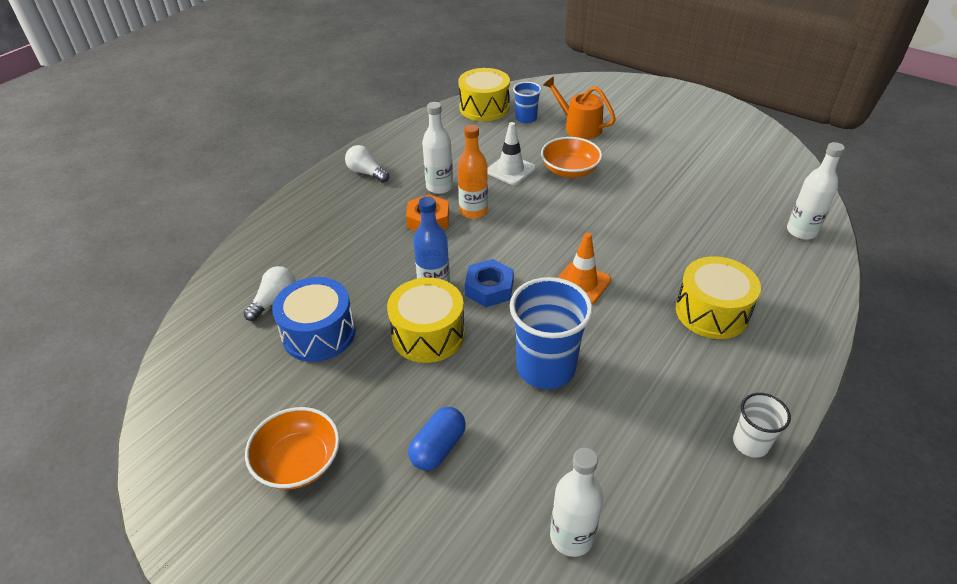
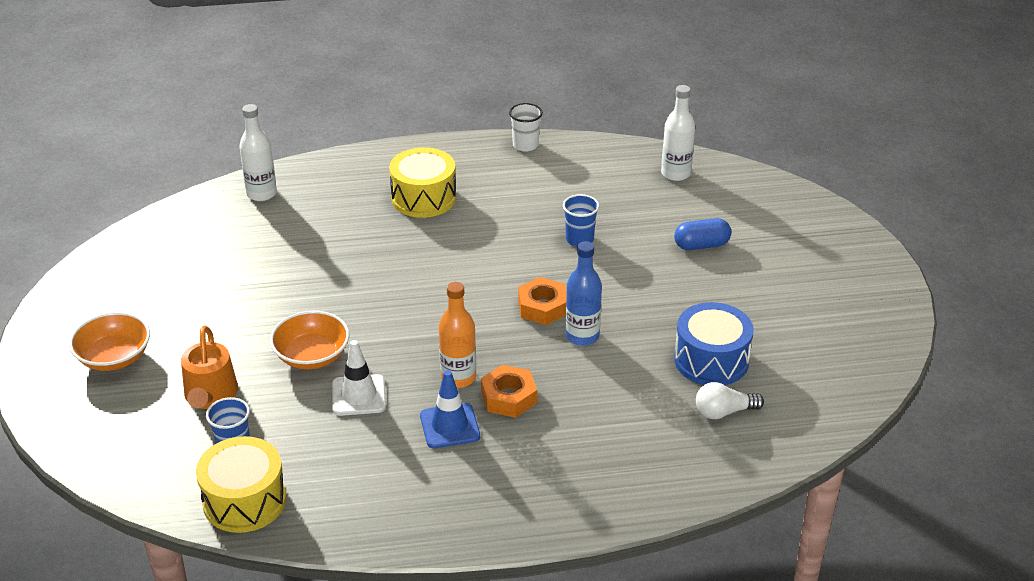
camera: 135 degrees left, 5 degrees down
(298, 462) = (797, 290): orange bowl -> orange bowl (114, 357)
(366, 173) = (495, 499): white light bulb -> none
(428, 334) = (630, 307): yellow drum -> none
(439, 187) = (450, 426): white bottle -> blue traffic cone
(489, 288) = (543, 307): blue nut -> orange nut
(545, 368) = (579, 239): blue cup -> blue cup, size x0.54
(581, 283) = (473, 266): orange traffic cone -> none

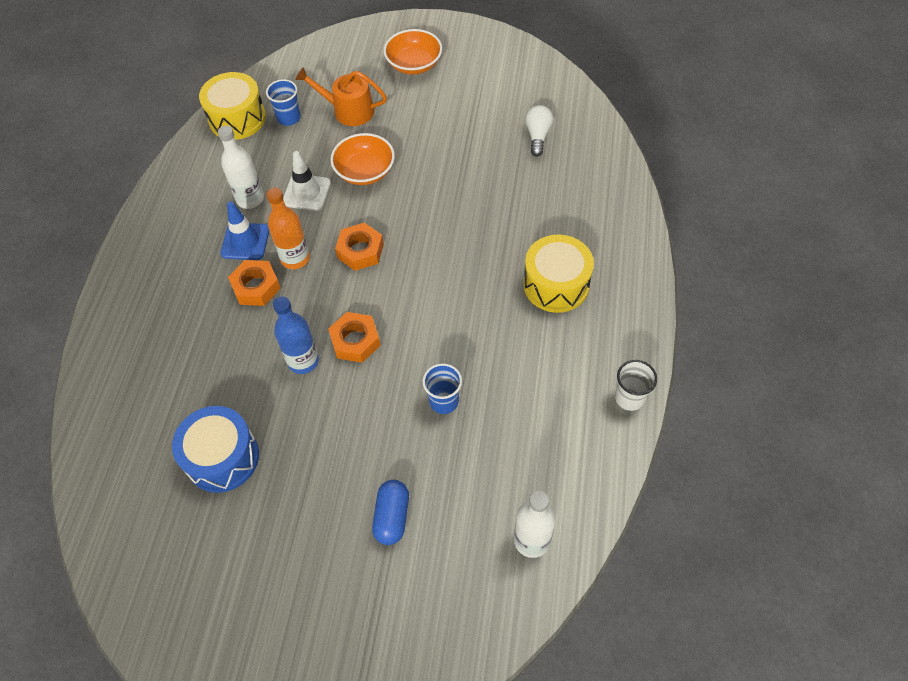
camera: 110 degrees right, 20 degrees up
(261, 194) = (598, 166): white bottle -> white bottle (250, 199)
(429, 331) = (360, 251): none -> orange nut
(723, 412) = (156, 442): white light bulb -> white light bulb (538, 136)

